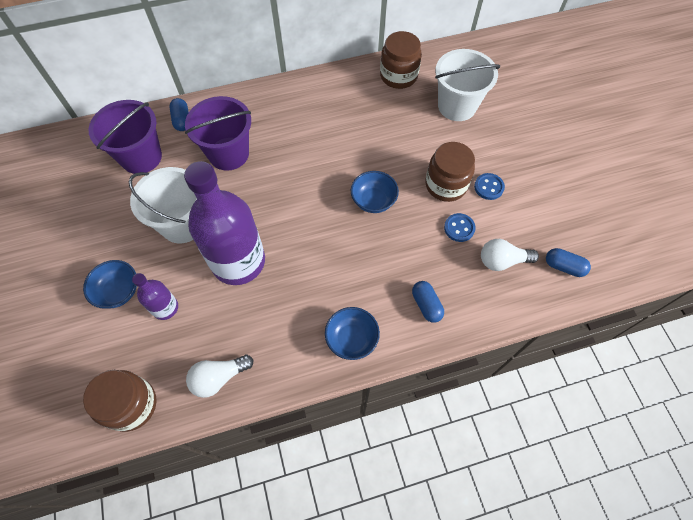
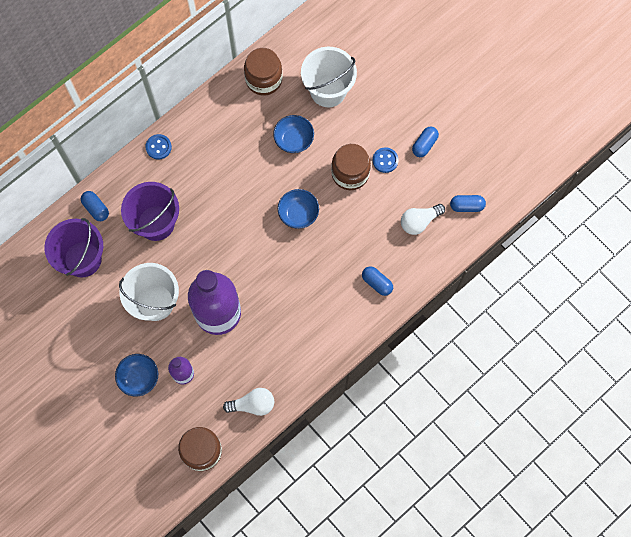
camera: 25 degrees left, 10 degrees up
(219, 378) = (253, 404): white light bulb -> white light bulb turned 135 degrees counterclockwise
(351, 339) = (334, 333): blue bowl -> blue bowl (294, 140)
(459, 228) = (376, 208): blue button -> blue button (158, 147)
(538, 188) = (424, 145): none -> blue capsule

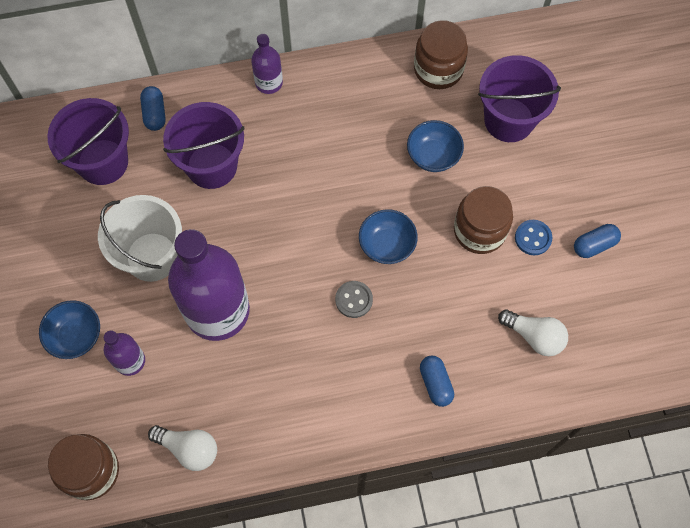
camera: 30 degrees right, 5 degrees down
(158, 147) = (269, 83): blue button -> purple bottle
(298, 259) = (354, 300): none -> grey button
(328, 90) = (509, 120): white bucket -> purple bucket
(419, 221) = (534, 336): white light bulb -> white light bulb turned 150 degrees counterclockwise
(466, 206) = (608, 350): blue capsule -> none

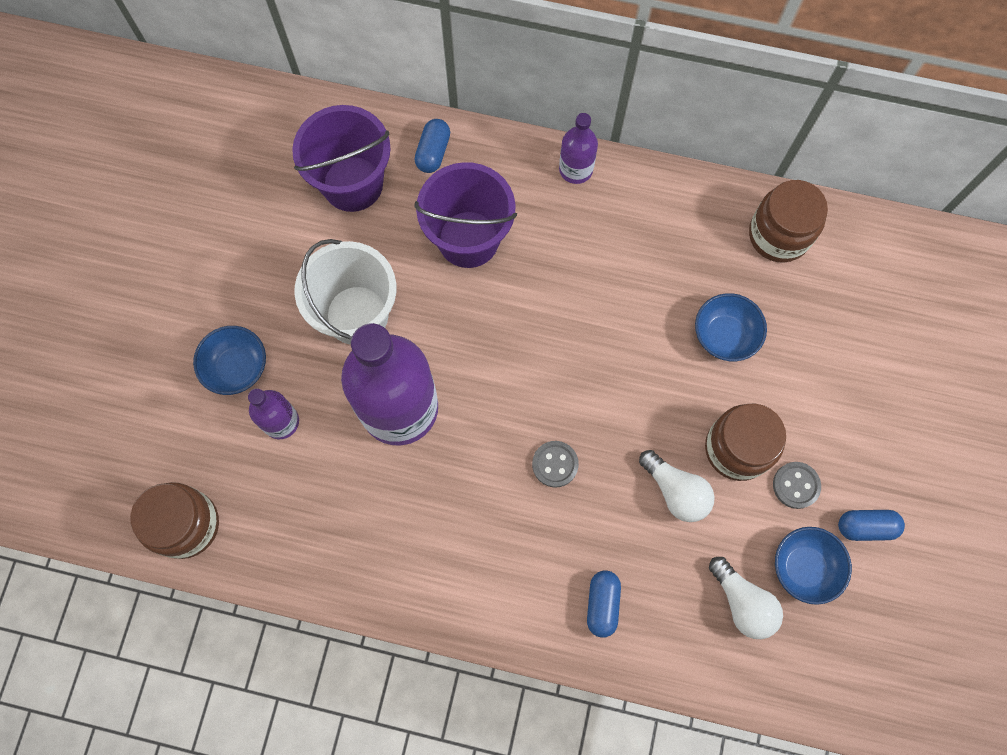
camera: 25 degrees right, 5 degrees up
(189, 449) = (299, 549): white light bulb -> white light bulb (676, 491)
(387, 245) = (622, 417): blue bowl -> blue bowl (803, 567)
(509, 120) = (834, 331): purple bucket -> none
(533, 238) = (796, 485): blue button -> grey button

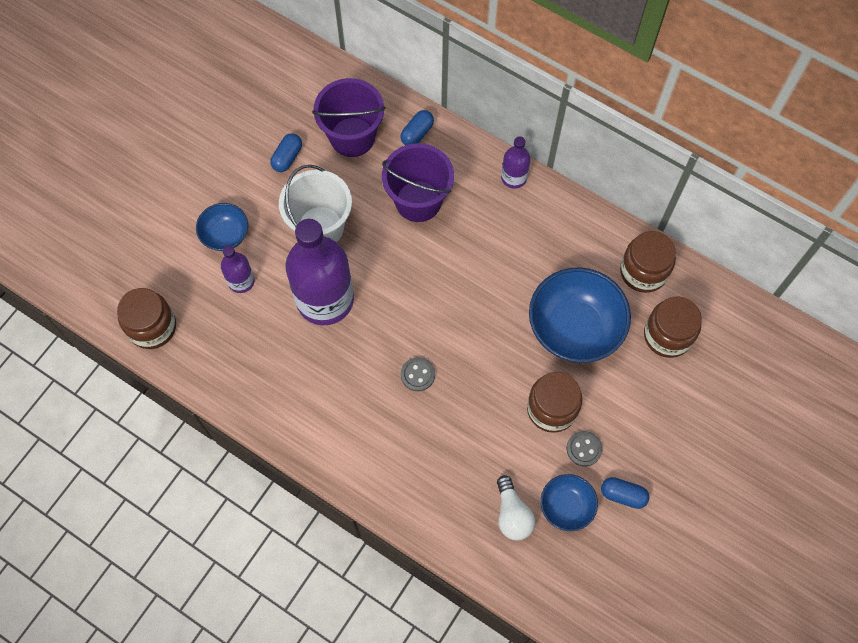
camera: 20 degrees right, 5 degrees down
(602, 604) = (413, 480): blue capsule -> blue capsule (287, 157)
(676, 491) = (496, 422): white light bulb -> none
(724, 336) = (574, 328): blue bowl -> blue bowl, size x1.85
(839, 305) = (667, 335): none -> brown jar

